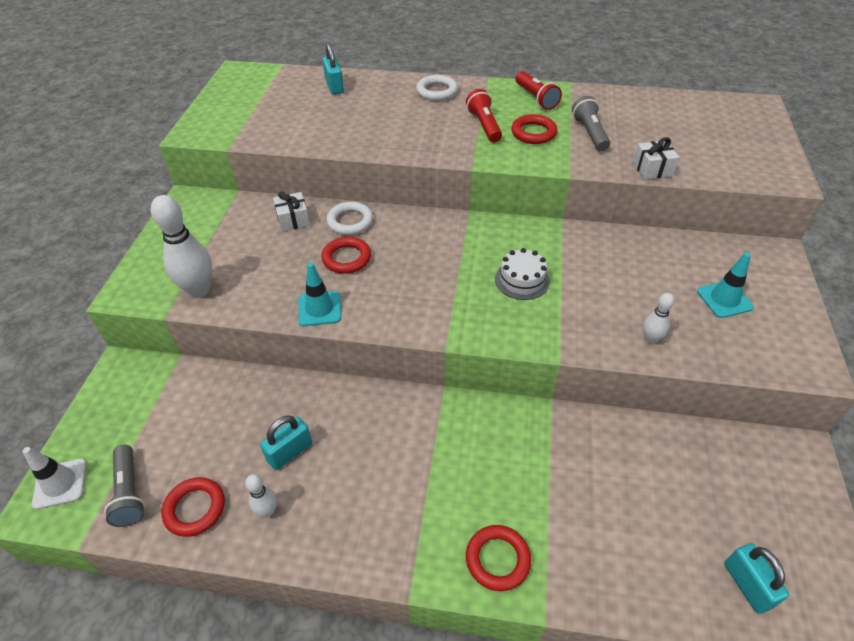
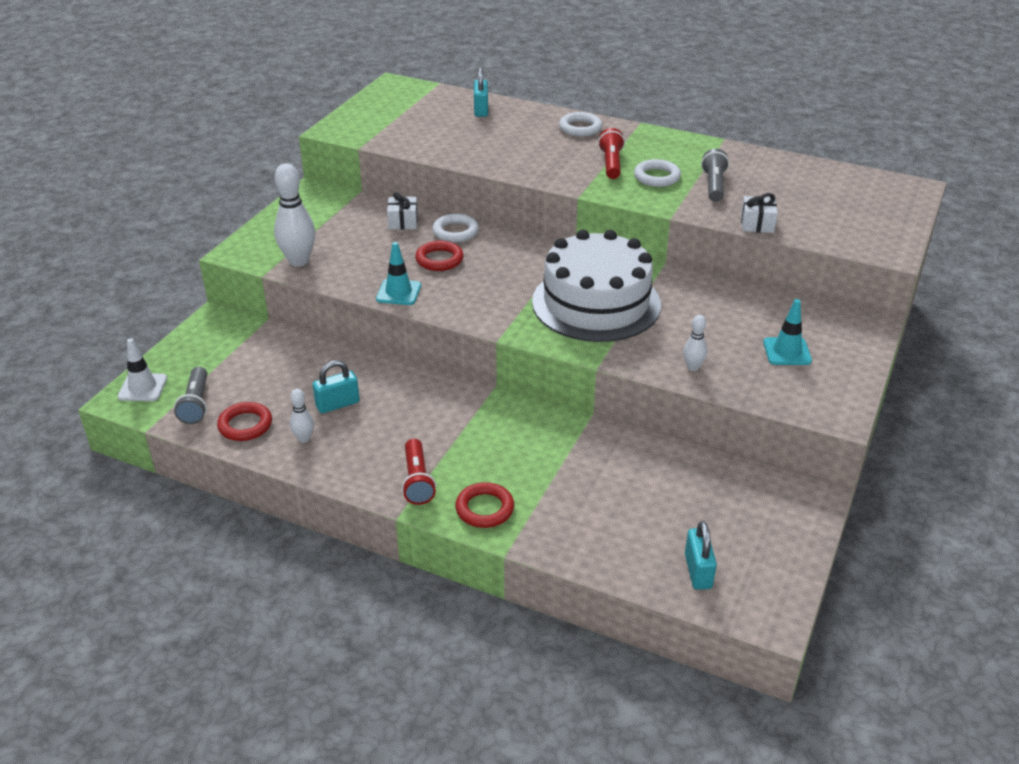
camera: 15 degrees right, 10 degrees down
(522, 280) = (596, 303): white cake -> white cake, size x2.38
(533, 133) = (657, 177): red ring -> white ring
(536, 98) = (678, 148): red flashlight -> red flashlight (417, 481)

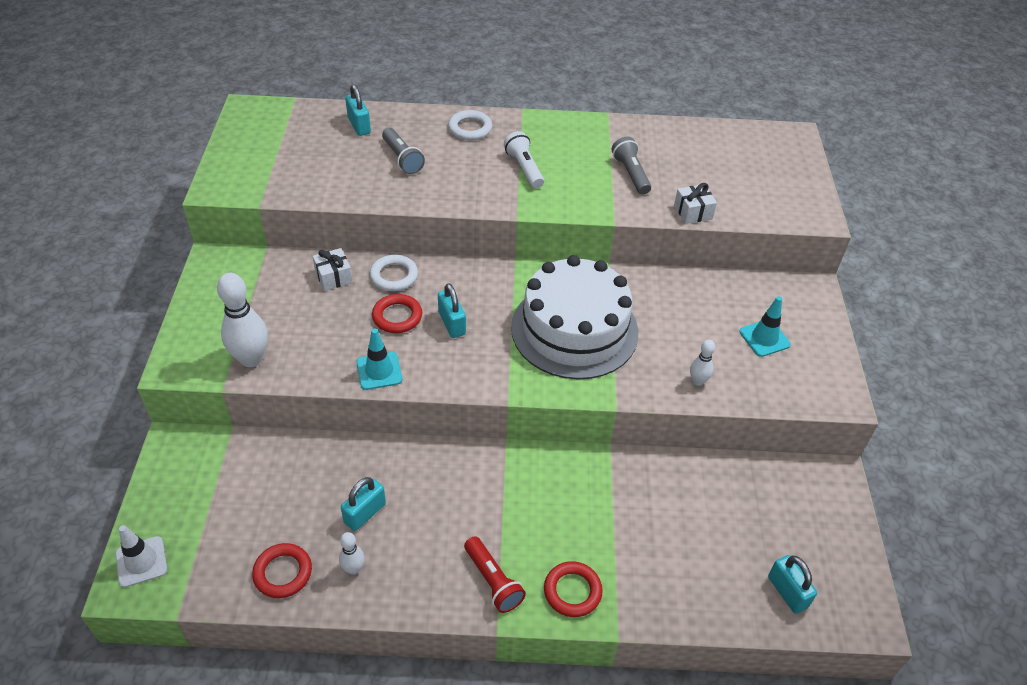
camera: 25 degrees left, 10 degrees up
(196, 404) = (214, 563): grey flashlight -> grey flashlight (402, 158)
(484, 274) = (452, 323): none -> turquoise padlock
(611, 164) = (524, 168): red flashlight -> white flashlight
(657, 177) = (575, 175): white ring -> none

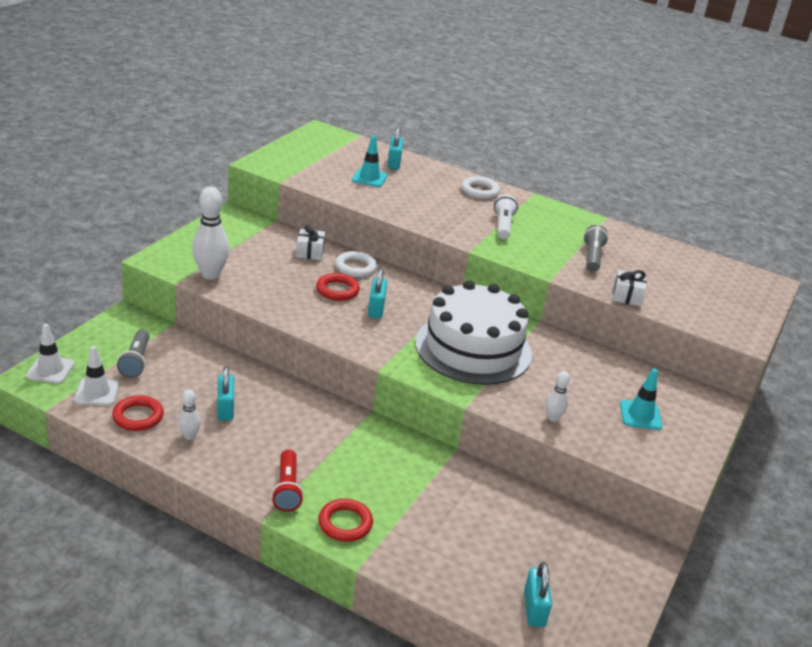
camera: 25 degrees right, 15 degrees down
(215, 564) = (97, 392): none -> white traffic cone
(365, 513) = (225, 409): turquoise padlock -> turquoise padlock turned 75 degrees counterclockwise
(379, 371) = (296, 315): turquoise traffic cone -> turquoise traffic cone (369, 178)
(402, 158) = (410, 190): grey flashlight -> grey flashlight (136, 361)

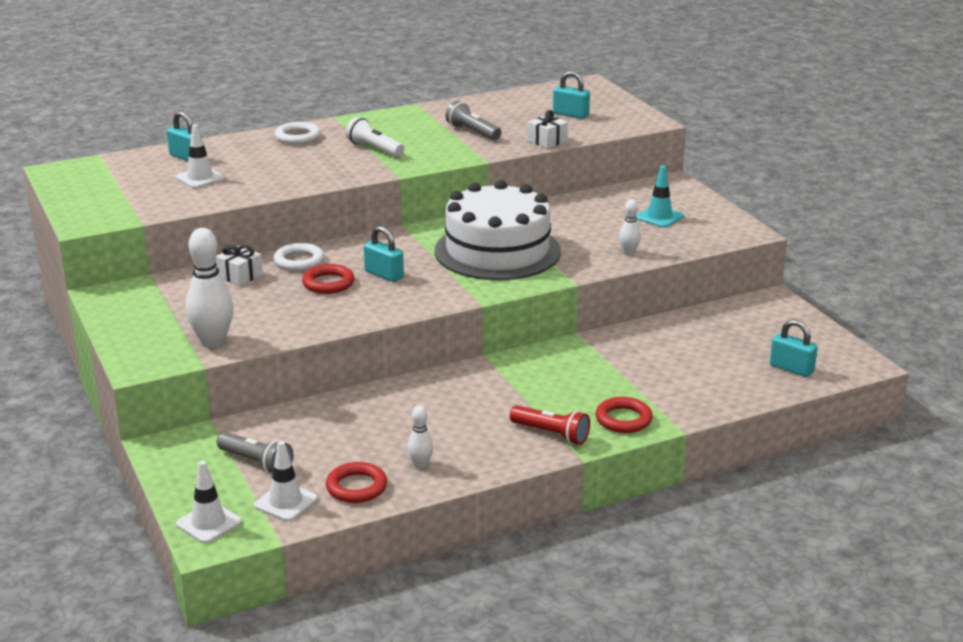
camera: 50 degrees left, 5 degrees down
(225, 409) = (398, 432): turquoise padlock -> turquoise padlock (570, 114)
(369, 178) = (200, 178): turquoise traffic cone -> white traffic cone

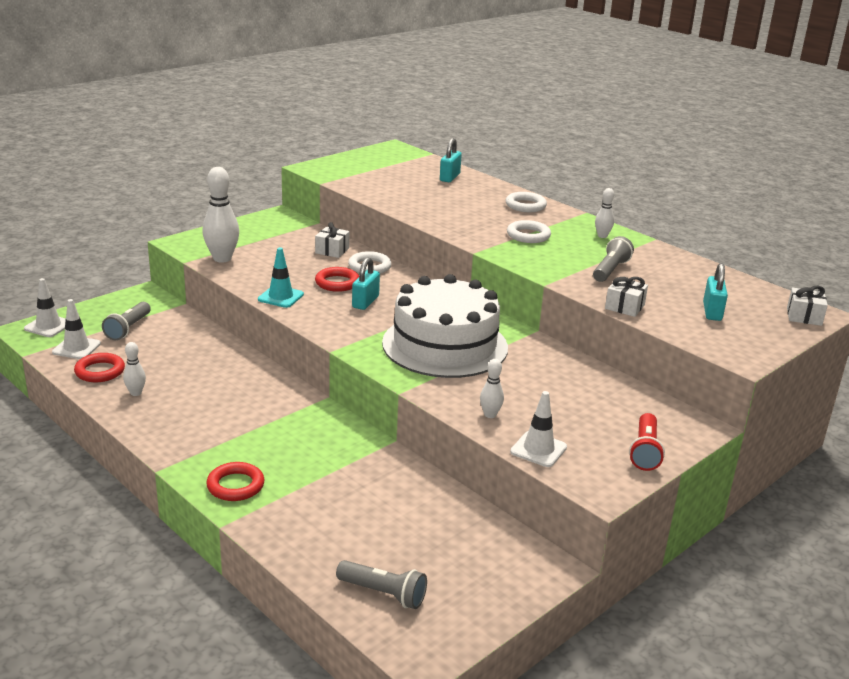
camera: 70 degrees right, 0 degrees up
(200, 178) = (414, 187): white traffic cone -> white traffic cone (538, 449)
(374, 149) = (528, 235): white flashlight -> white ring
(396, 121) = (602, 236): none -> white bowling pin
(551, 434) = (198, 448): red flashlight -> red flashlight (645, 451)
(592, 89) = (804, 316): none -> white gift
(659, 217) = (594, 426): turquoise traffic cone -> turquoise traffic cone (280, 297)
(791, 369) = (383, 593): turquoise padlock -> grey flashlight

